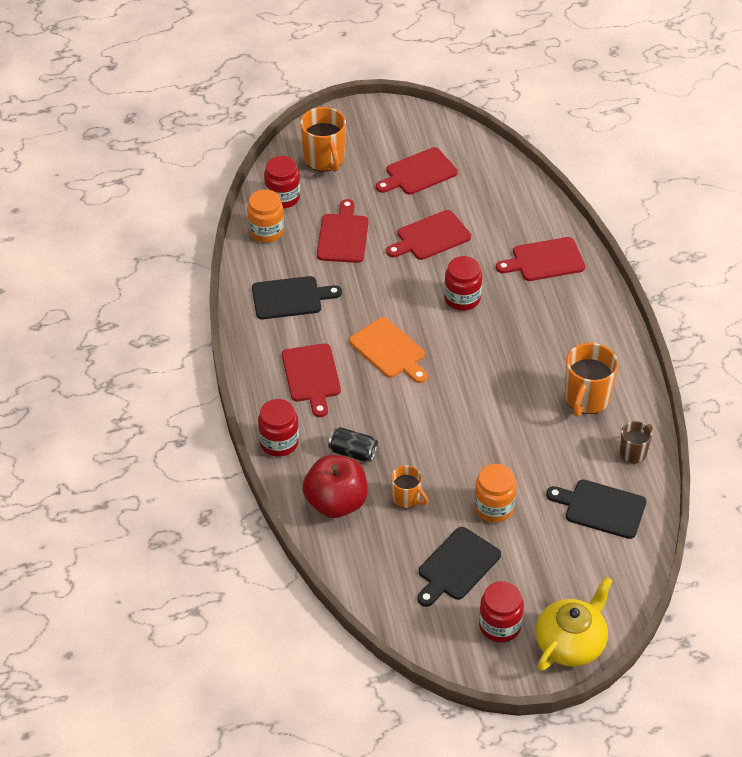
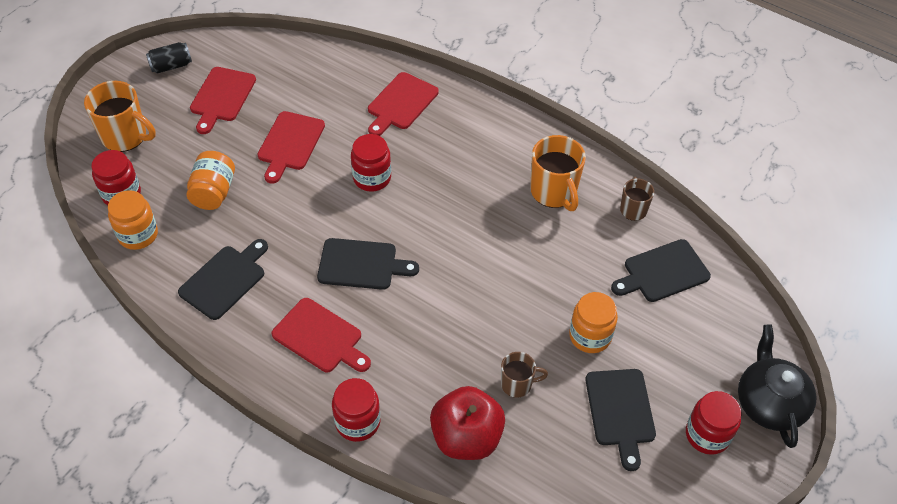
camera: 45 degrees left, 5 degrees up
(343, 236) = (213, 192): red cutting board -> orange jar
(352, 452) = (429, 379): black can -> black can (171, 66)
(389, 350) = (361, 264): orange cutting board -> black cutting board
(407, 498) = (517, 384): orange mug -> brown mug
(571, 643) = (769, 403): yellow teapot -> black teapot

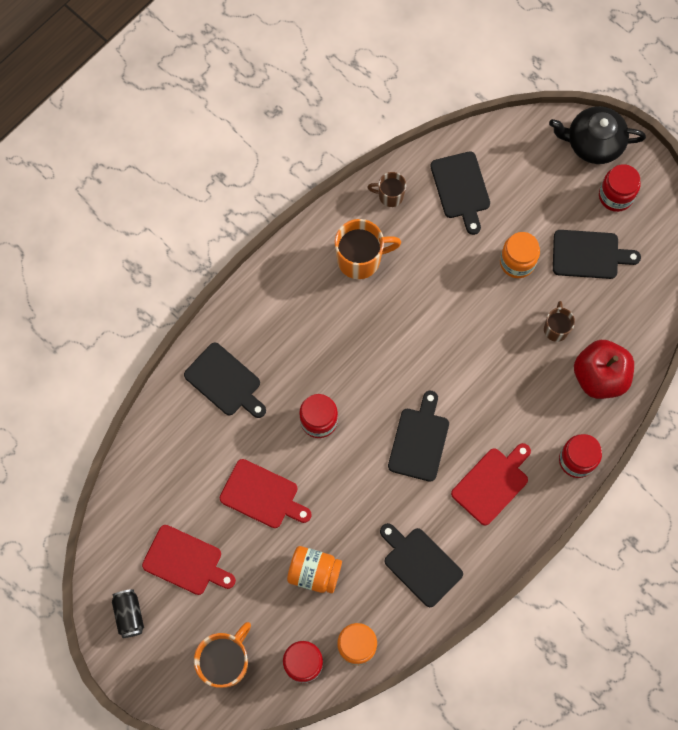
camera: 80 degrees left, 20 degrees up
(401, 103) = (225, 381): red cutting board -> black cutting board

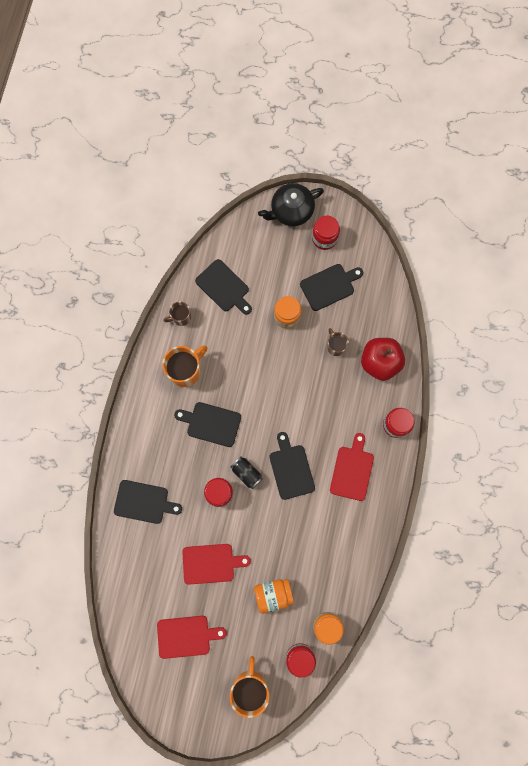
camera: 30 degrees left, 5 degrees up
(129, 615) = (170, 693): black can -> black can (246, 473)
(420, 564) = (337, 549): black cutting board -> black cutting board (211, 423)

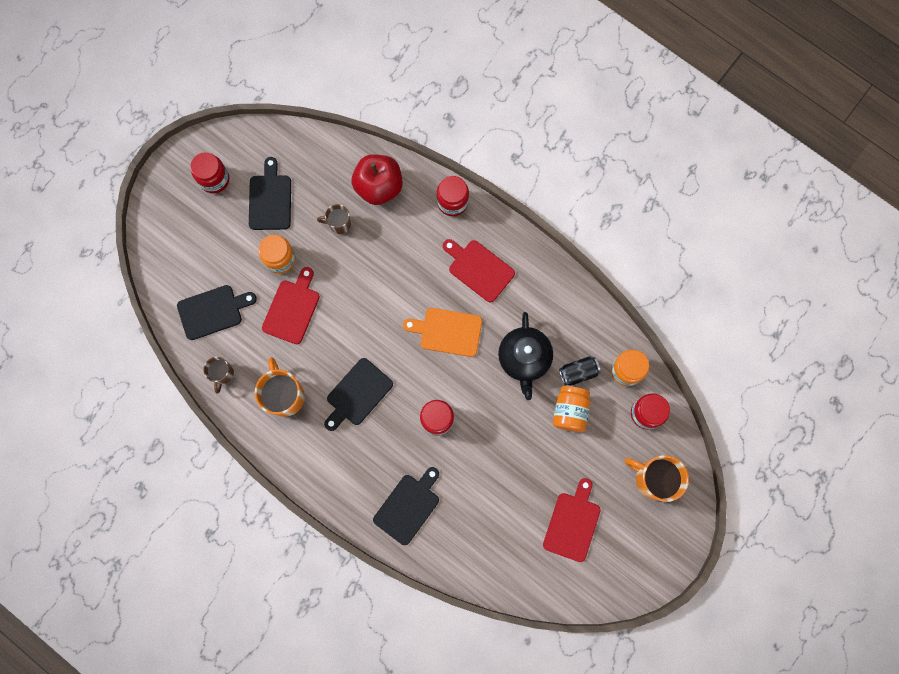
camera: 65 degrees left, 0 degrees up
(211, 563) = (508, 462): red cutting board -> red cutting board (292, 309)
(246, 473) = (429, 380): black can -> black can (578, 372)
(291, 211) = (164, 200): black teapot -> black teapot (524, 358)
(291, 469) = (447, 331): black cutting board -> orange cutting board

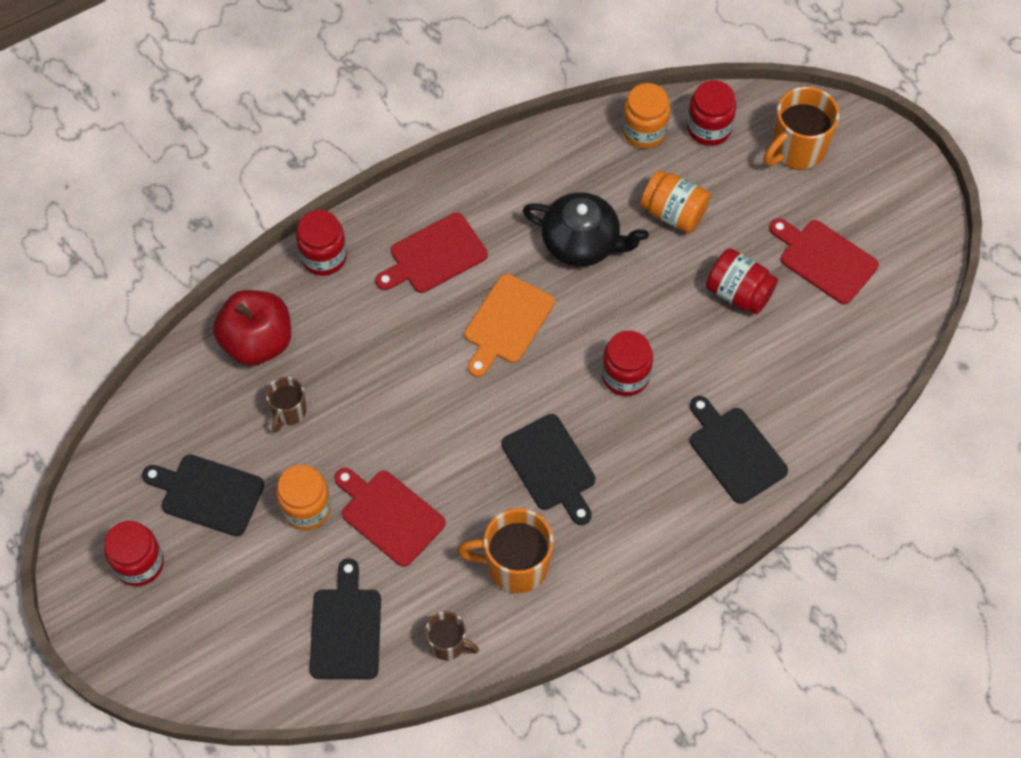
camera: 70 degrees left, 15 degrees down
(525, 473) = (738, 293): none -> red jar
(578, 372) = (625, 186): black can -> none

